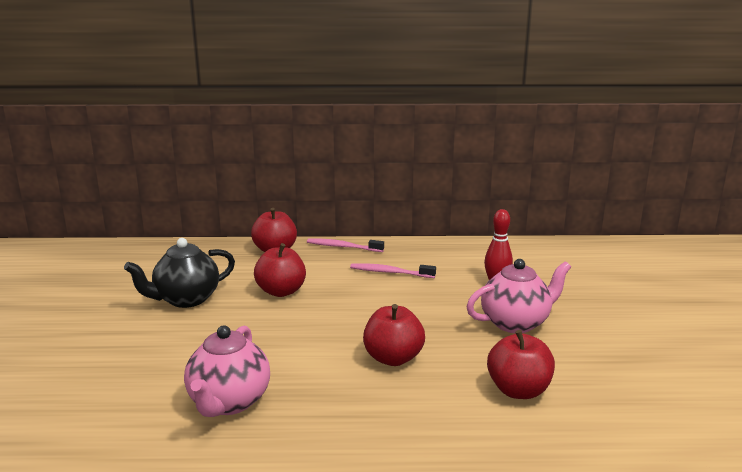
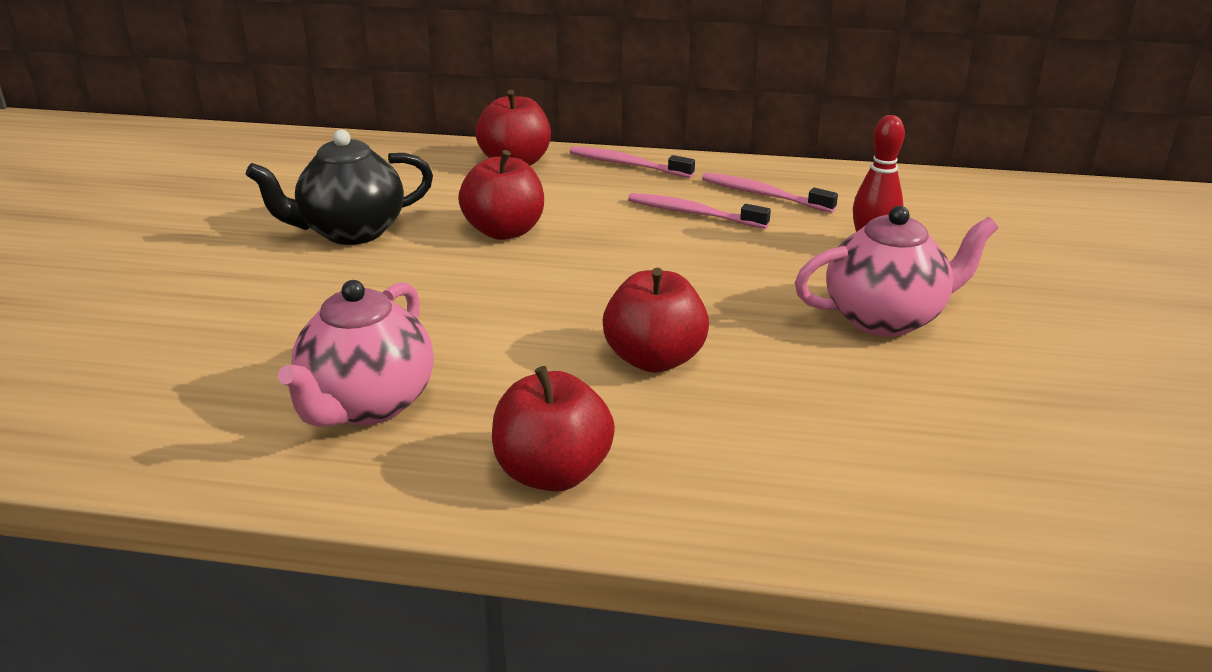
camera: 10 degrees right, 10 degrees up
(427, 259) = (764, 195): none -> pink toothbrush
(518, 390) = (854, 436): red apple -> red apple (552, 473)

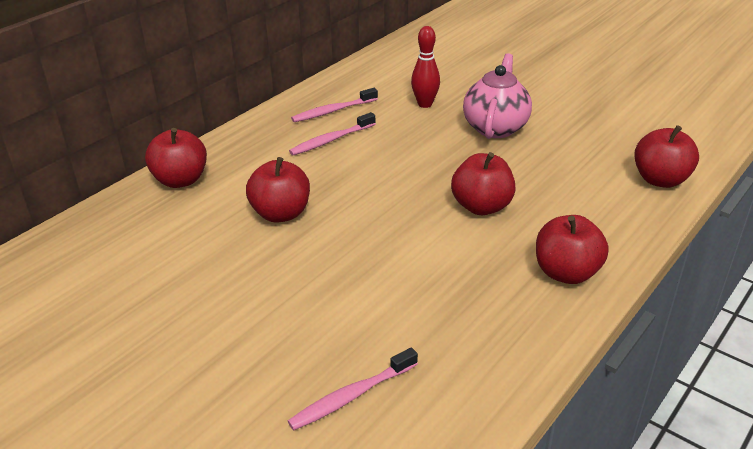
camera: 60 degrees left, 5 degrees up
(351, 232) = (209, 281): black teapot -> none
(367, 405) = (455, 325): pink teapot -> none
(628, 165) = (239, 140): pink toothbrush -> pink toothbrush (352, 396)
(933, 523) = (660, 180): none -> red apple

